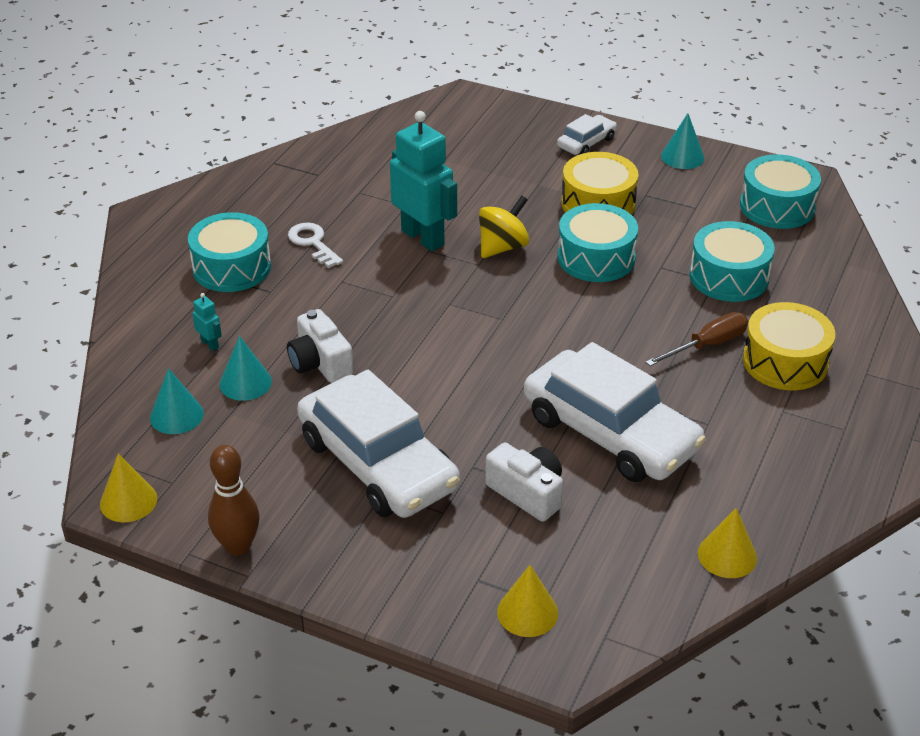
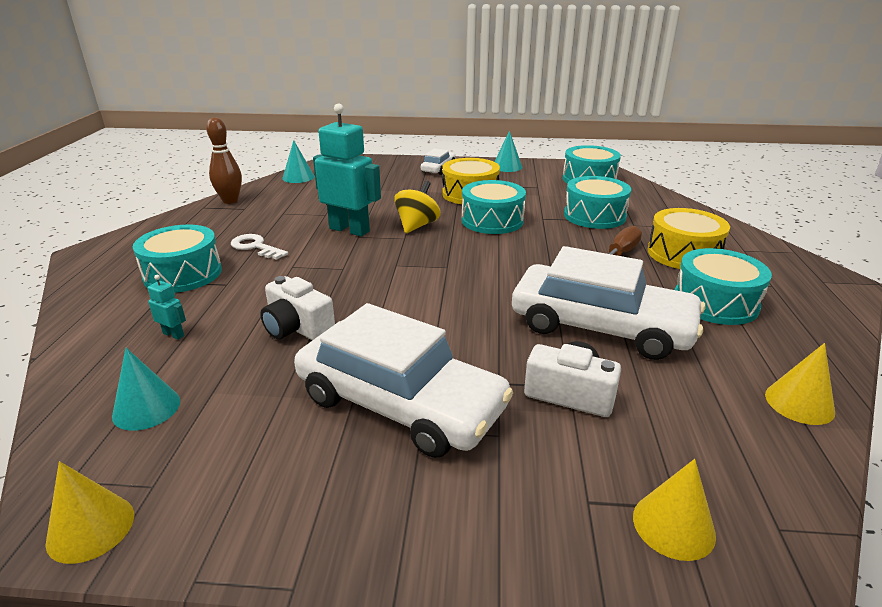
camera: 20 degrees left, 10 degrees down
(238, 546) = (266, 548): brown bowling pin -> brown bowling pin (230, 201)
(245, 383) = (222, 360): turquoise cone -> turquoise cone (298, 177)
(756, 434) = (715, 302): none -> turquoise drum

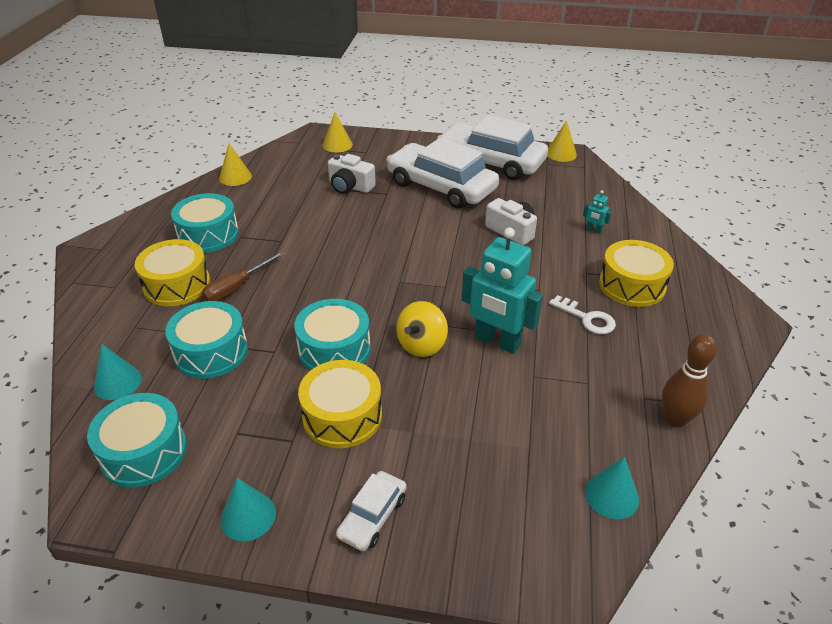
camera: 175 degrees left, 10 degrees up
(146, 408) = (574, 190): turquoise cone -> turquoise cone (117, 382)
(183, 274) = (632, 285): turquoise drum -> yellow drum
(601, 326) = (305, 221): white car -> white car (491, 162)

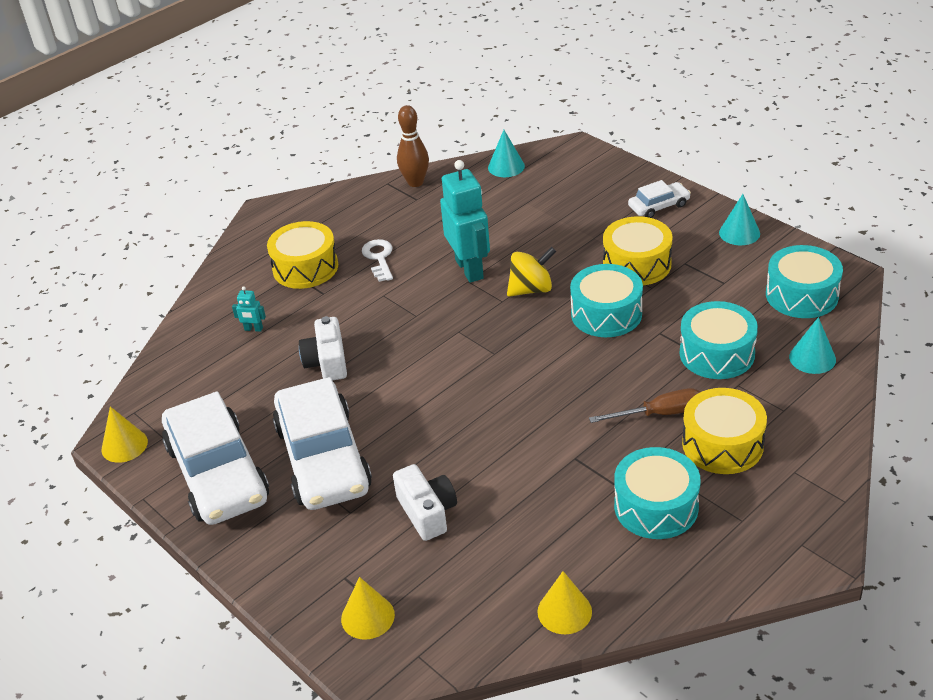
camera: 140 degrees left, 0 degrees up
(593, 230) = (253, 329): turquoise robot -> turquoise robot turned 120 degrees clockwise

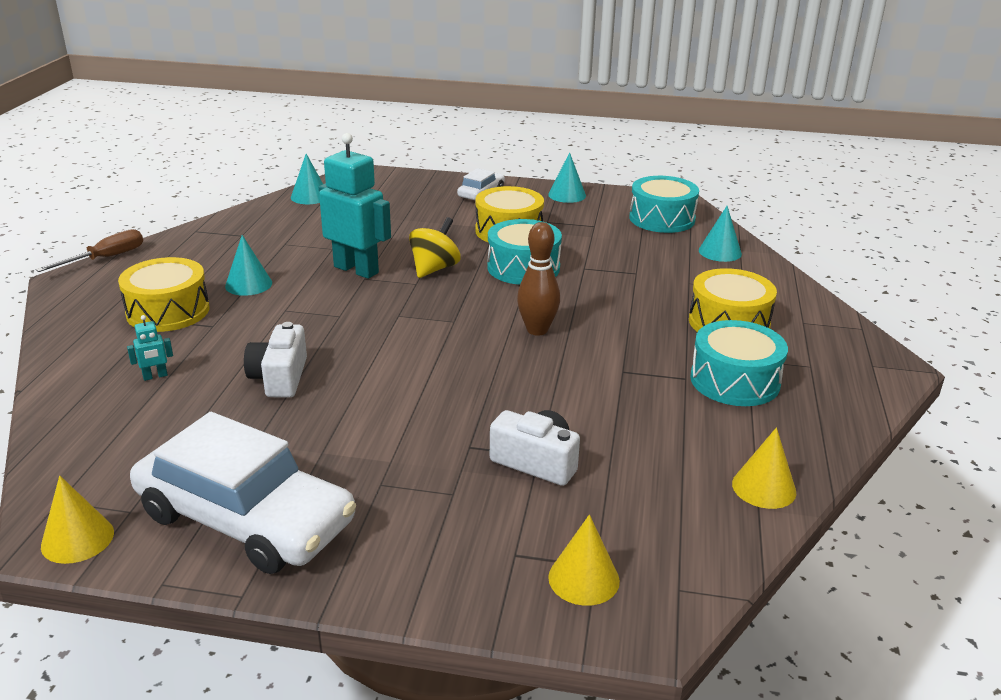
camera: 40 degrees left, 10 degrees down
(323, 458) = (367, 458): white car -> none
(327, 362) = (279, 377): white camera -> white camera turned 45 degrees clockwise
(379, 258) = (248, 284): white key -> turquoise cone
(415, 182) = (227, 224): brown bowling pin -> brown bowling pin (537, 330)
(659, 414) = (654, 318): brown screwdriver -> brown screwdriver (106, 258)
(717, 353) = (647, 268): turquoise drum -> none

